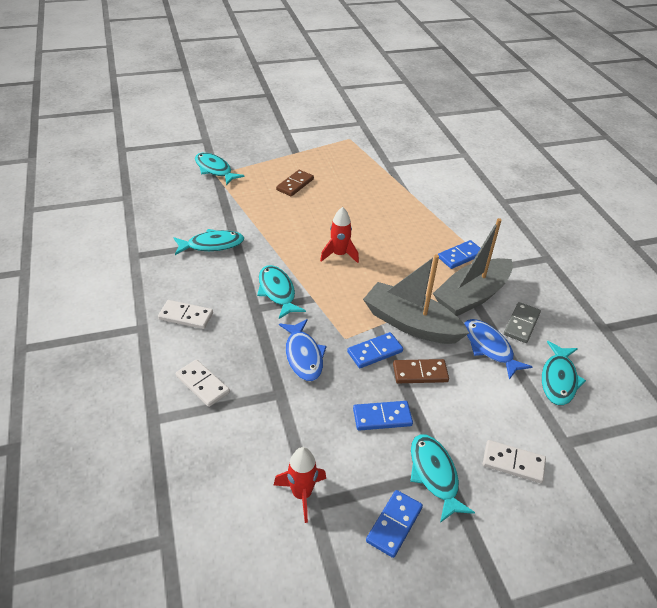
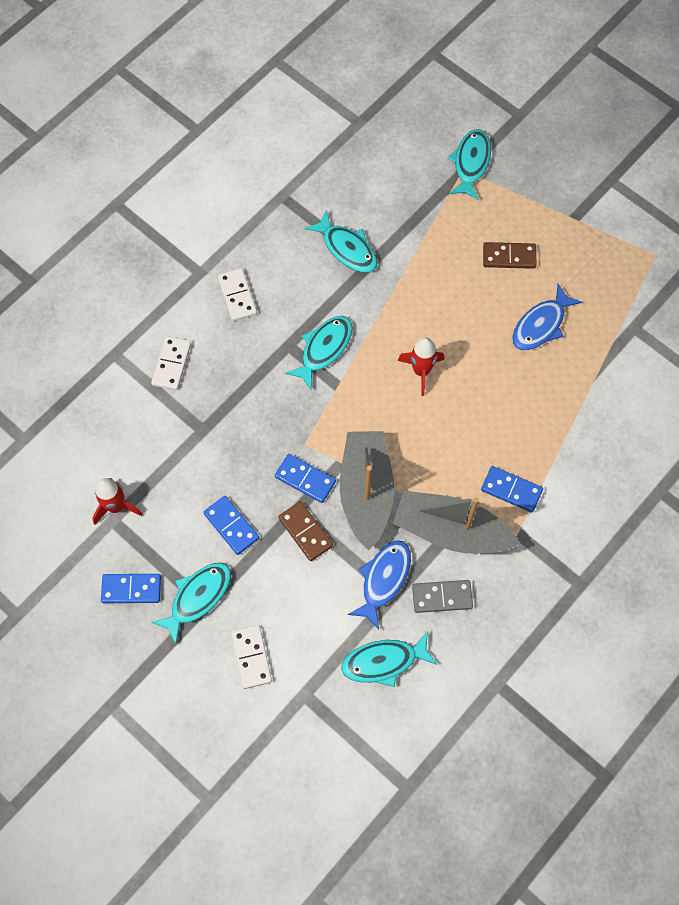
camera: 60 degrees right, 25 degrees up
(303, 356) = (258, 422): blue fish -> blue fish (541, 325)

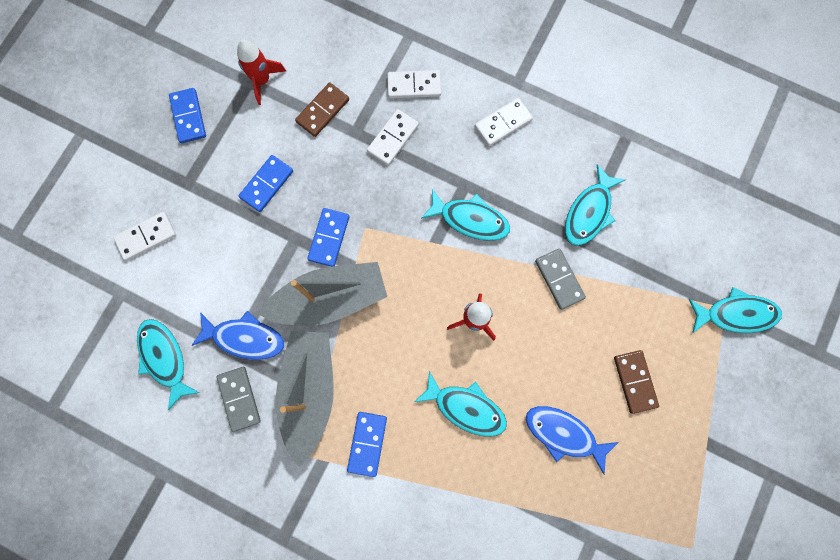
camera: 75 degrees right, 10 degrees up
(198, 598) = (192, 175): turquoise fish -> turquoise fish (466, 408)
(221, 397) = (393, 138): none -> white domino
(305, 532) = (276, 252): brown domino -> brown domino (322, 111)
(402, 290) = (559, 279): none -> grey domino

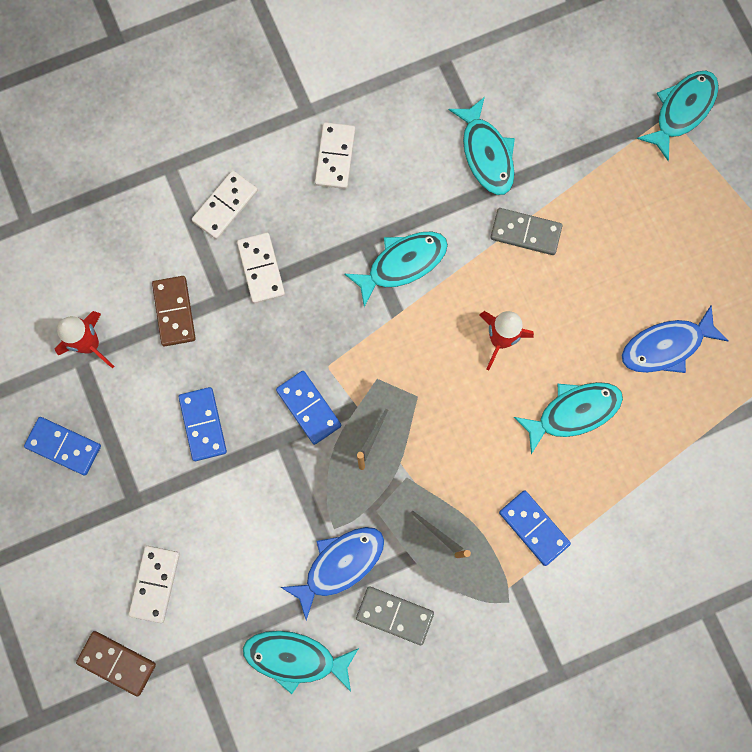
camera: 50 degrees left, 0 degrees up
(635, 381) = (670, 246): brown domino -> brown domino (117, 662)

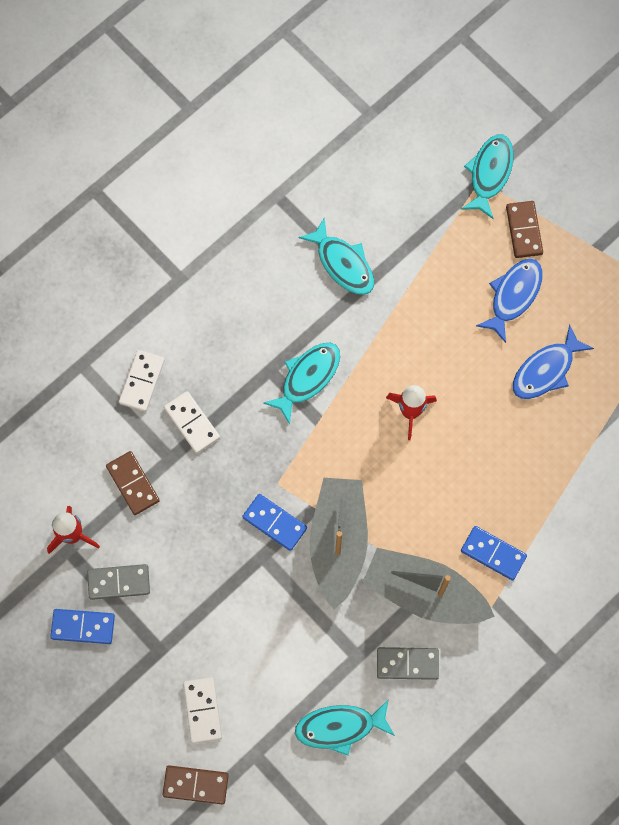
camera: 20 degrees left, 5 degrees down
(203, 424) = (192, 567): blue domino -> none
(335, 157) = (218, 309): white domino -> none
(340, 565) = (348, 640): blue fish -> blue fish (513, 296)
(525, 232) = (399, 317): grey domino -> grey domino (119, 582)
(573, 412) = (491, 450): turquoise fish -> none
(697, 185) = (523, 230): none -> brown domino

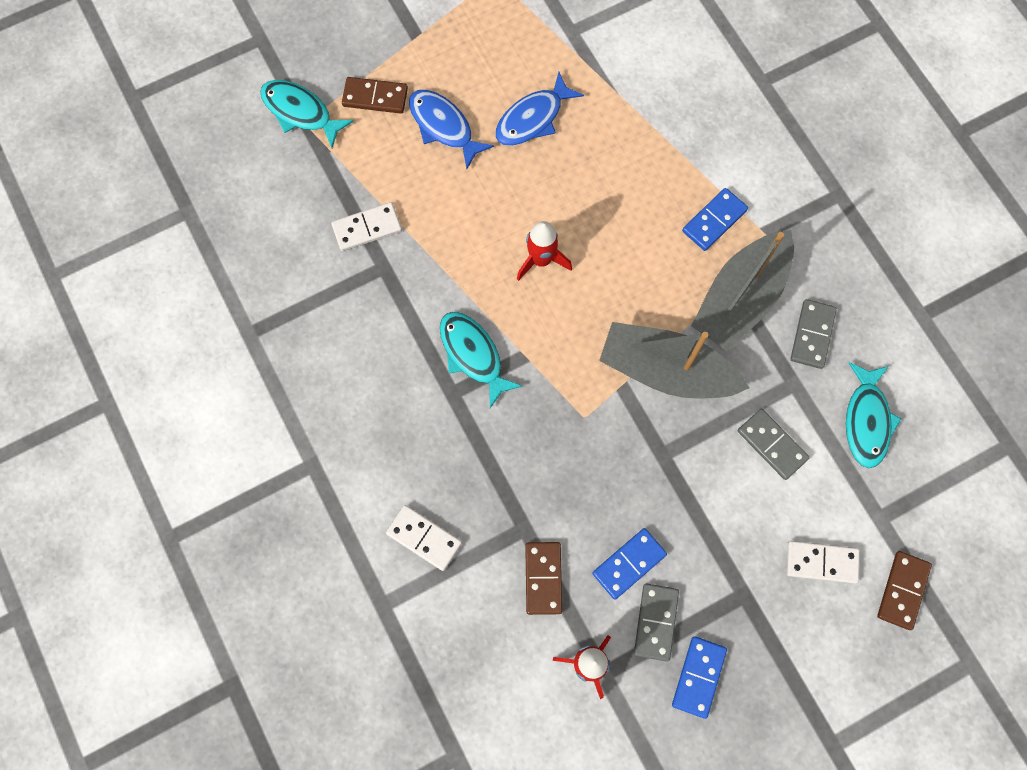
camera: 75 degrees left, 0 degrees up
(132, 484) = (543, 578): brown domino -> brown domino turned 75 degrees counterclockwise
(192, 423) = (489, 493): white domino -> white domino (367, 228)
(275, 522) = (628, 431): blue domino -> blue domino (629, 564)
(295, 648) = (772, 444): none -> grey domino
(342, 264) = (353, 284): turquoise fish -> none
(546, 370) = (533, 118): blue fish -> blue fish turned 75 degrees clockwise

